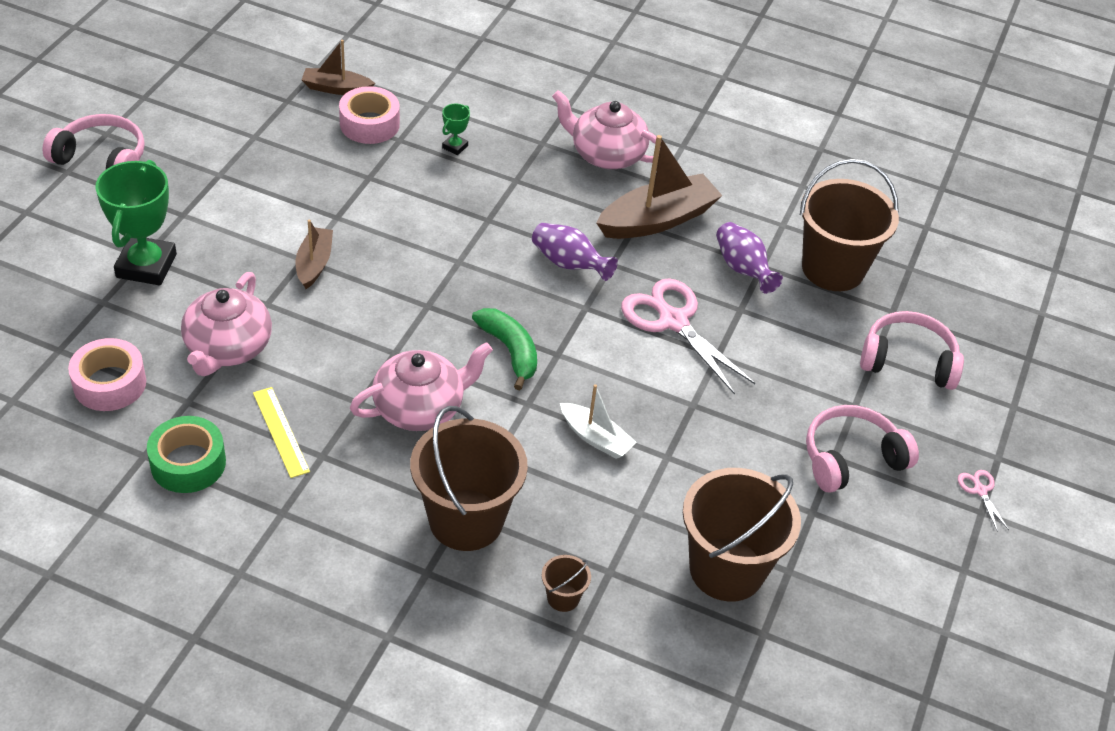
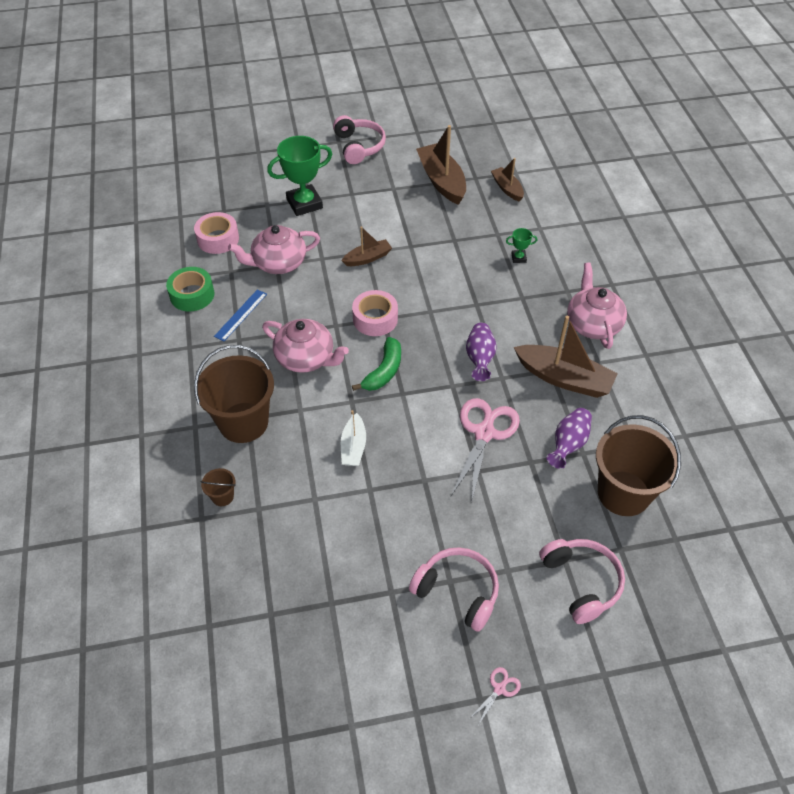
camera: 60 degrees right, 5 degrees up
(258, 129) = (441, 181): none -> brown boat
(280, 432) = (241, 315): yellow ruler -> blue ruler
(369, 124) = (495, 216): pink tape -> pink tape (375, 319)
(726, 569) = (306, 567): brown bucket -> none

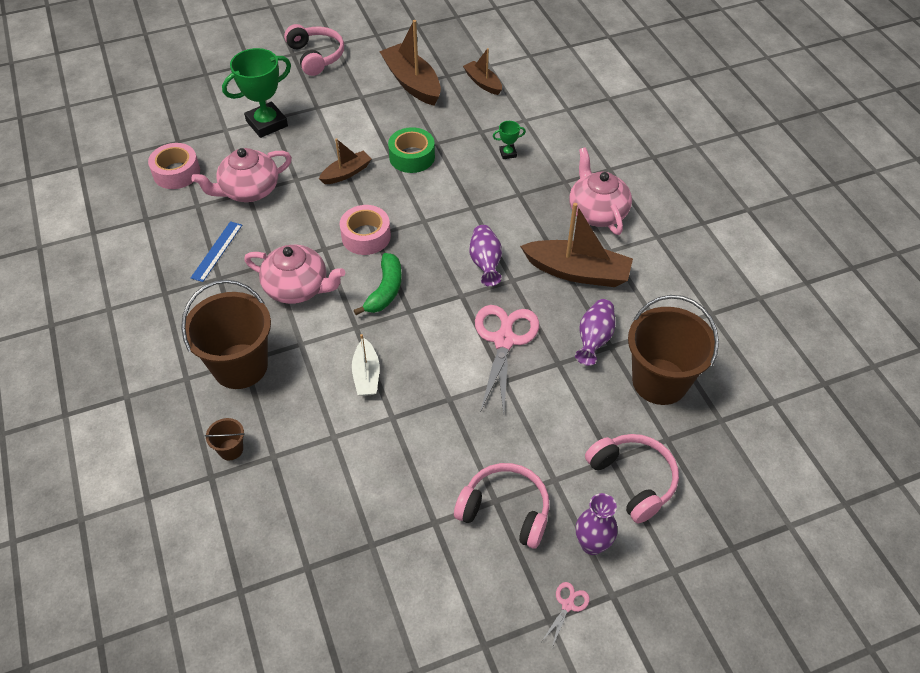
camera: 10 degrees left, 0 degrees up
(192, 295) = (158, 236): green tape -> green tape (412, 157)
(532, 636) = (592, 544): none -> purple vase

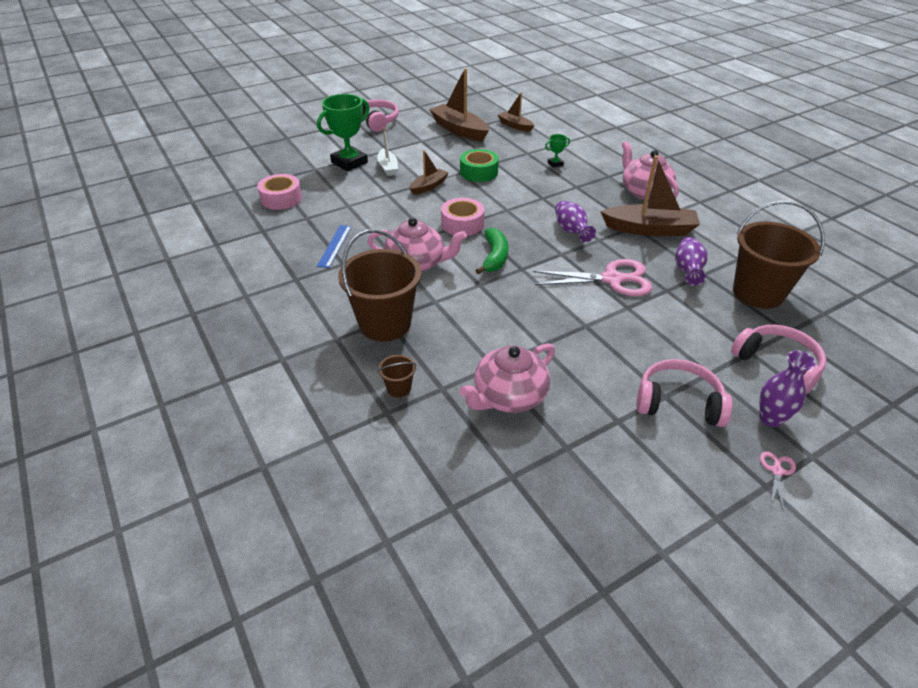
camera: 10 degrees left, 10 degrees down
(249, 190) = (349, 204): pink teapot -> pink teapot (508, 396)
(366, 375) = (504, 317): white boat -> white boat (388, 167)
(504, 340) = (612, 279): pink scissors -> pink scissors turned 90 degrees clockwise

